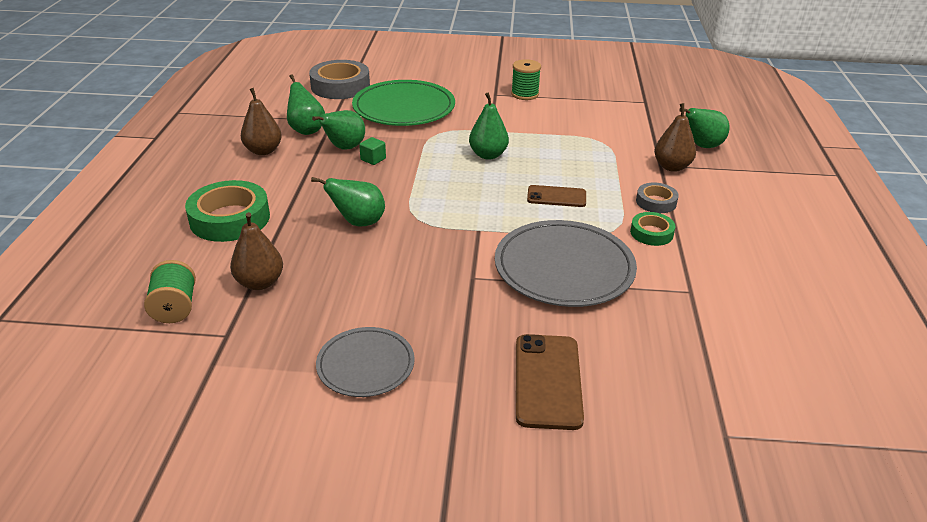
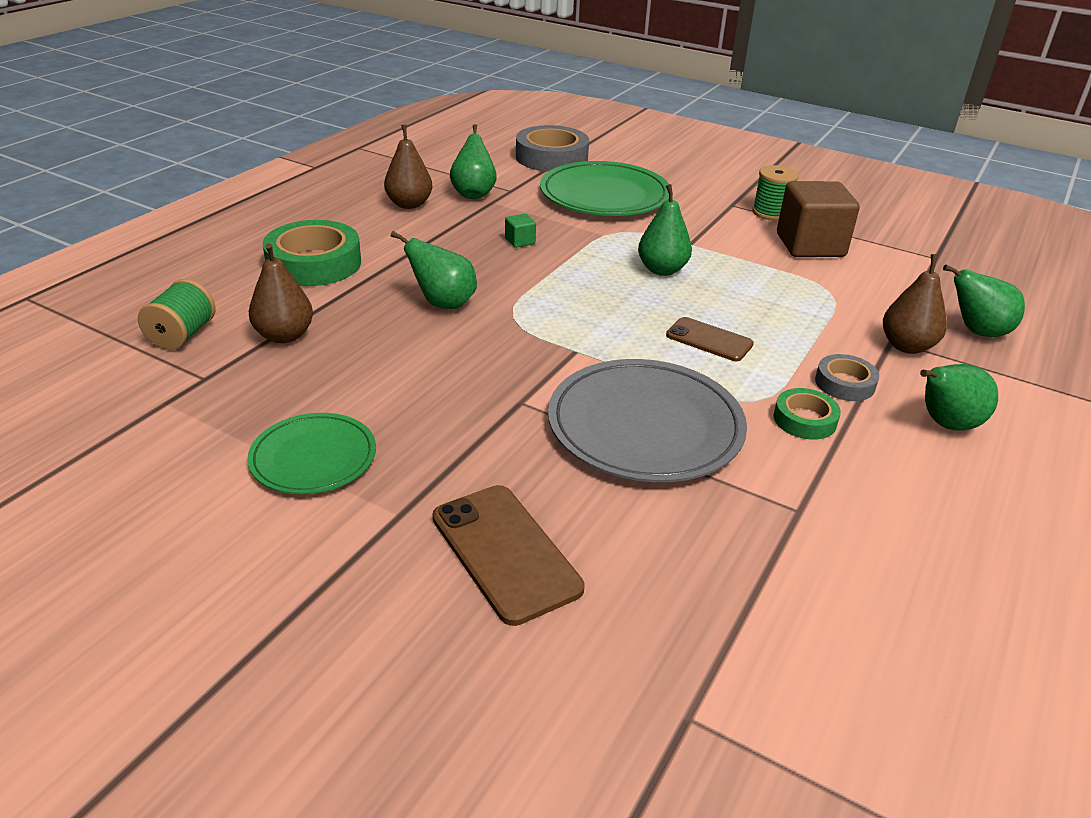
camera: 25 degrees right, 0 degrees up
(344, 148) = (498, 222): green pear -> green pear (945, 424)
(365, 365) = (313, 458): grey plate -> green plate
(547, 381) = (505, 552): brown phone -> brown phone turned 60 degrees counterclockwise
(566, 112) = (810, 245): none -> brown cube

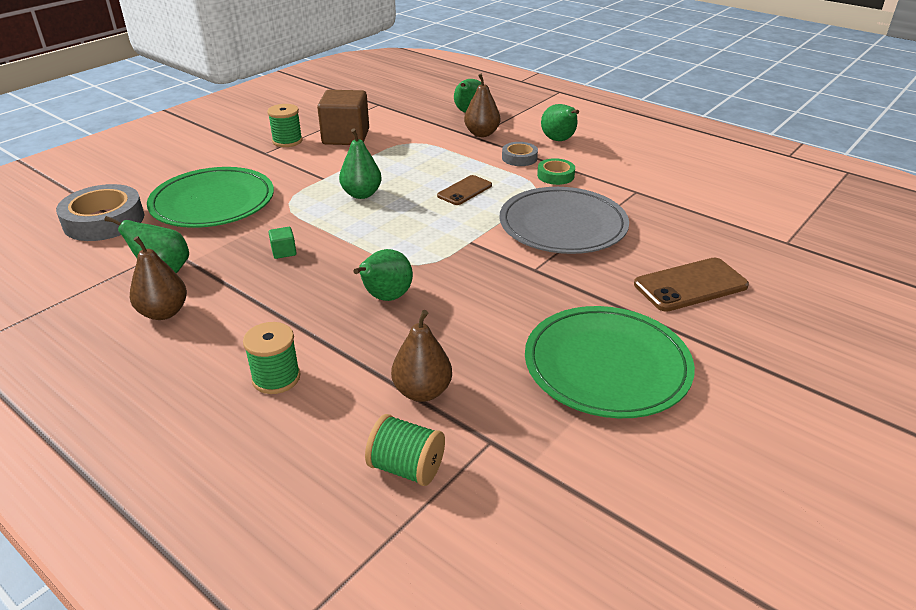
camera: 80 degrees left, 0 degrees up
(313, 458) = (606, 366): green plate -> green plate, size x1.68
(314, 263) = (276, 378): green tape -> green spool

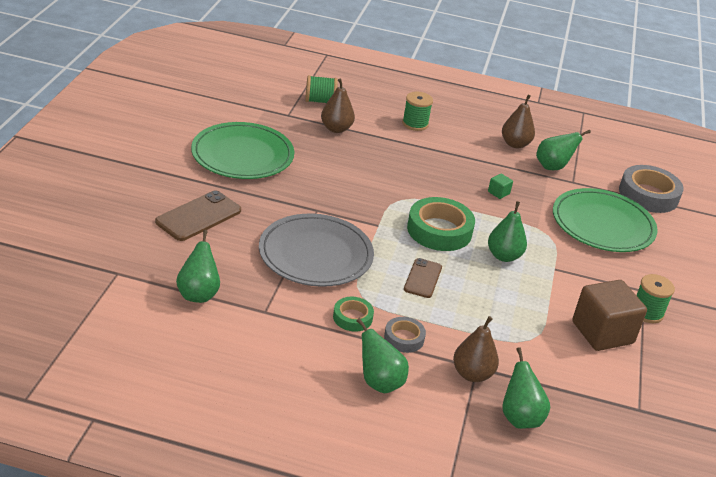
camera: 150 degrees right, 0 degrees up
(385, 297) = (400, 173): green pear -> green pear (198, 294)
(404, 225) = (439, 230): none -> green tape

